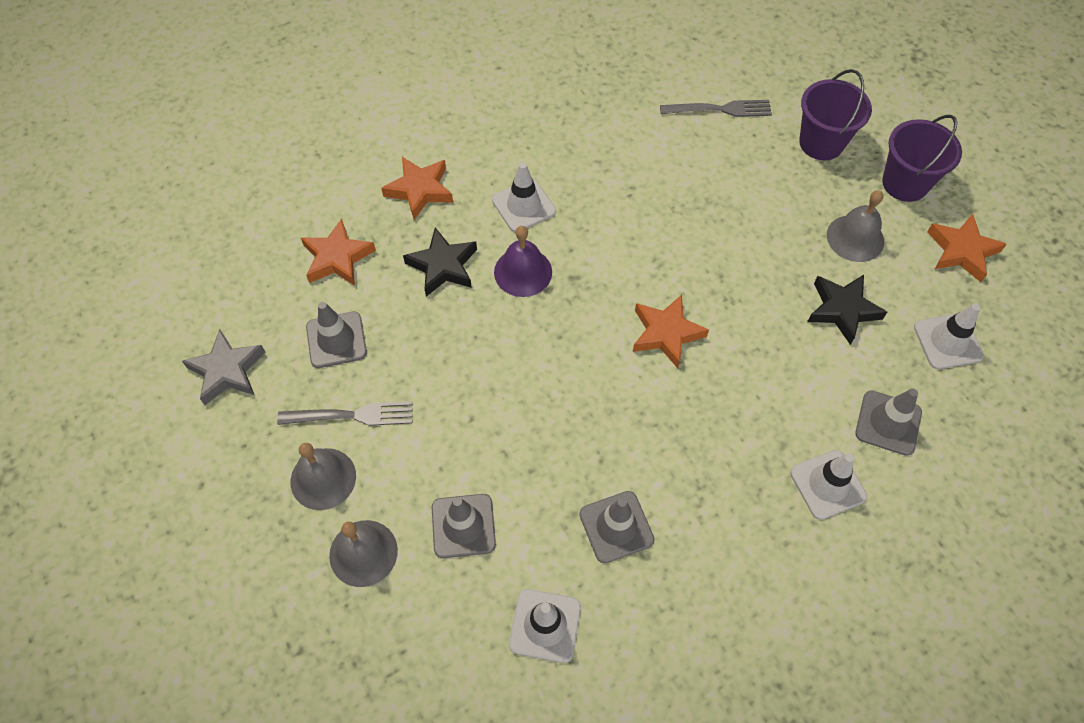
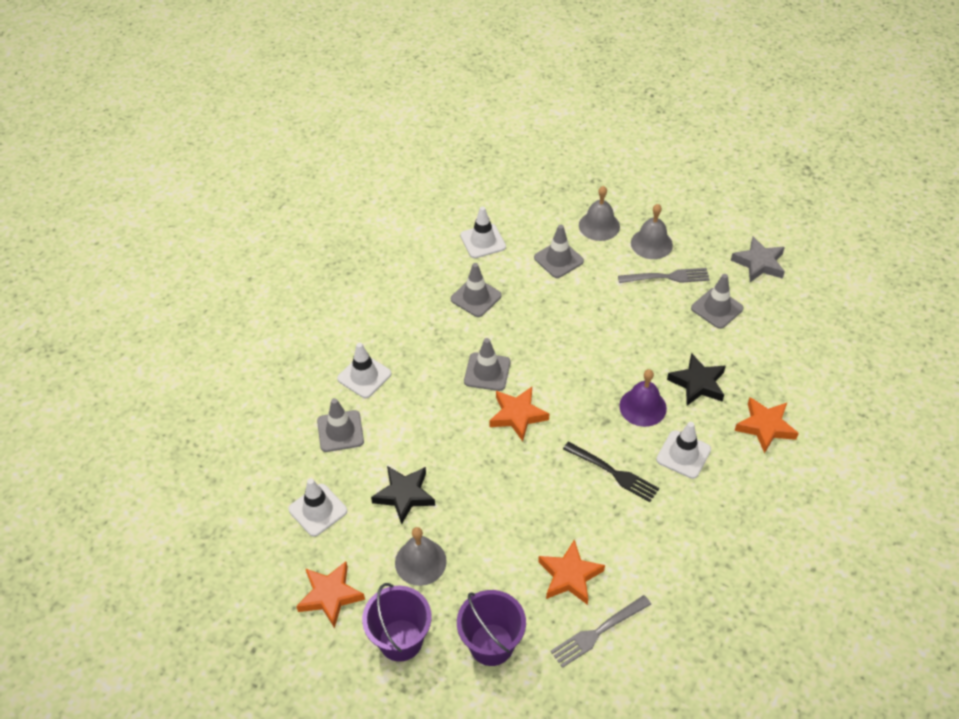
camera: 150 degrees right, 10 degrees down
(337, 258) = (768, 353): orange star -> orange star (569, 576)
(351, 415) = (667, 277): grey fork -> grey fork turned 150 degrees counterclockwise
(607, 224) = (613, 472): none -> black fork
(668, 406) = (487, 372): none -> grey traffic cone

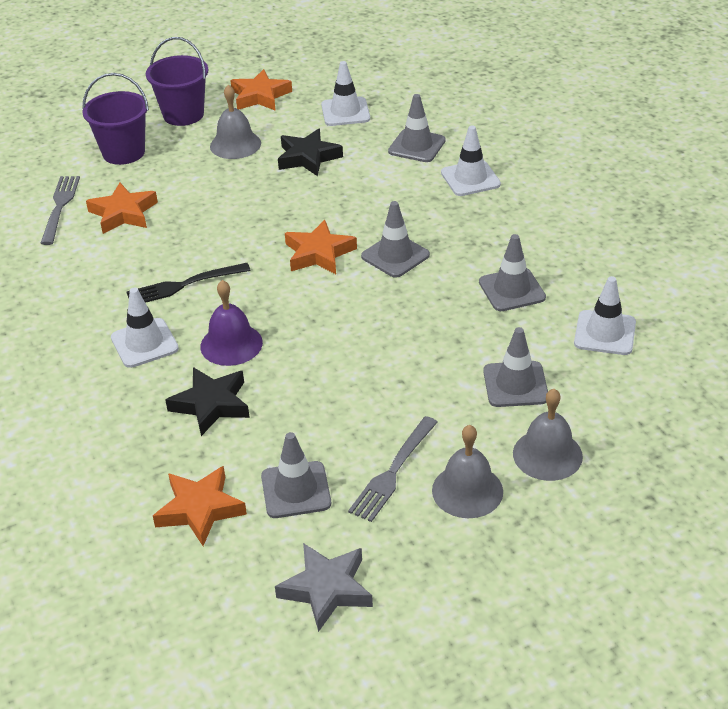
camera: 125 degrees right, 10 degrees down
(765, 427) = (98, 426): orange star -> orange star (200, 509)

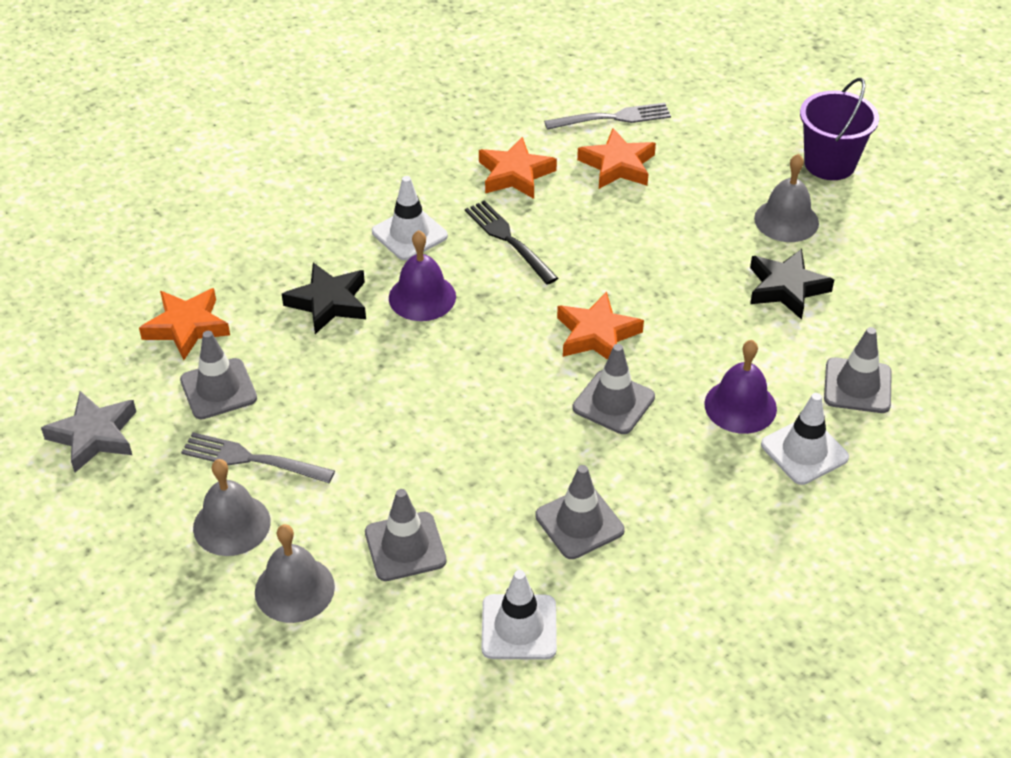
camera: 75 degrees right, 5 degrees up
(123, 152) = (731, 137): purple bucket -> none
(260, 96) = (903, 218): orange star -> orange star (515, 174)
(345, 112) = (905, 303): white traffic cone -> none
(419, 198) = (740, 406): none -> purple bell

